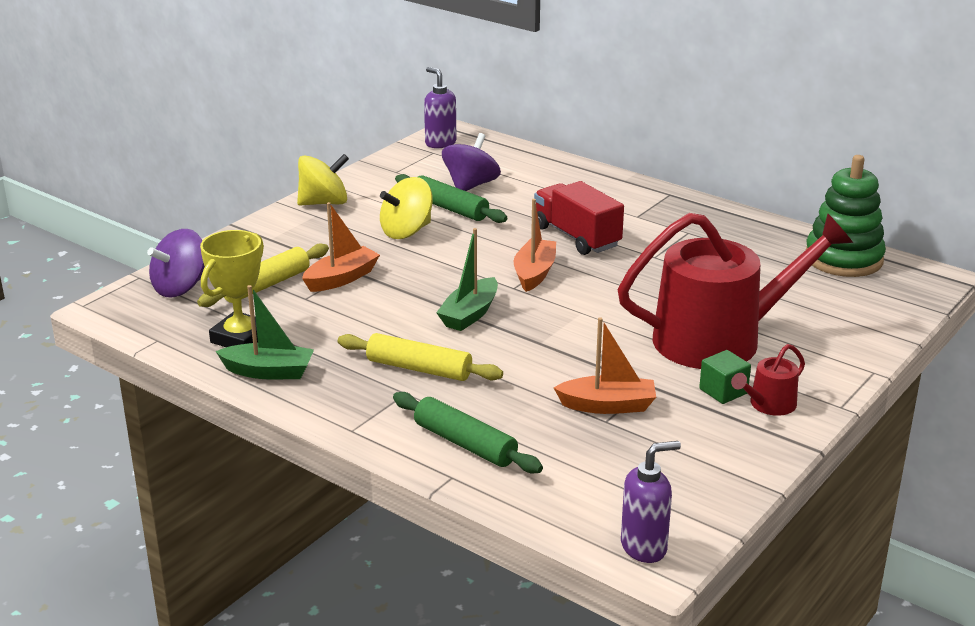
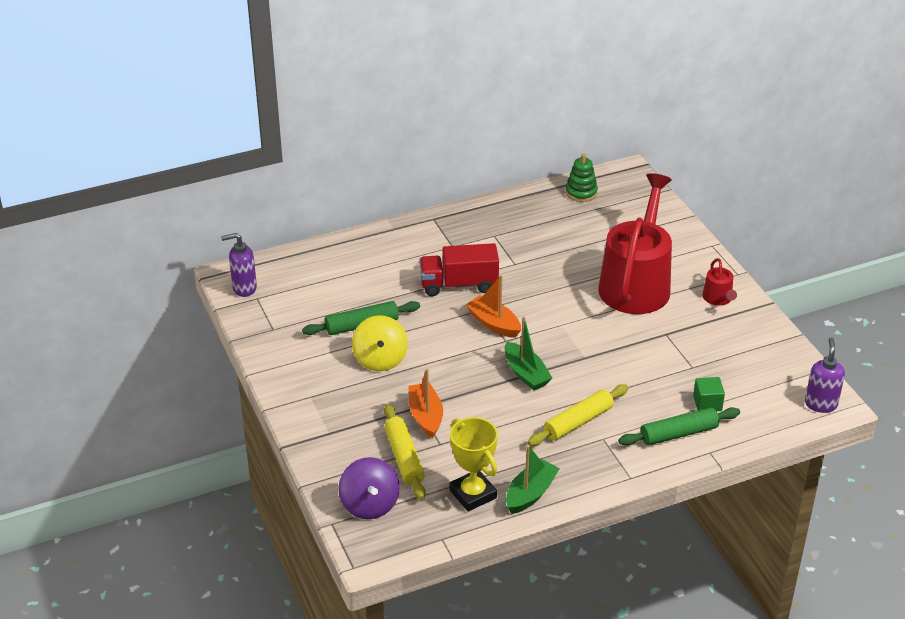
camera: 60 degrees left, 10 degrees up
(324, 203) = (293, 385): yellow spinning top -> none
(471, 185) = (334, 301): purple spinning top -> none
(608, 405) = (677, 359): orange boat -> none
(723, 391) = (693, 308): green cube -> green cube (707, 403)
(843, 259) = (581, 192): green stacking toy -> green stacking toy, size x0.59

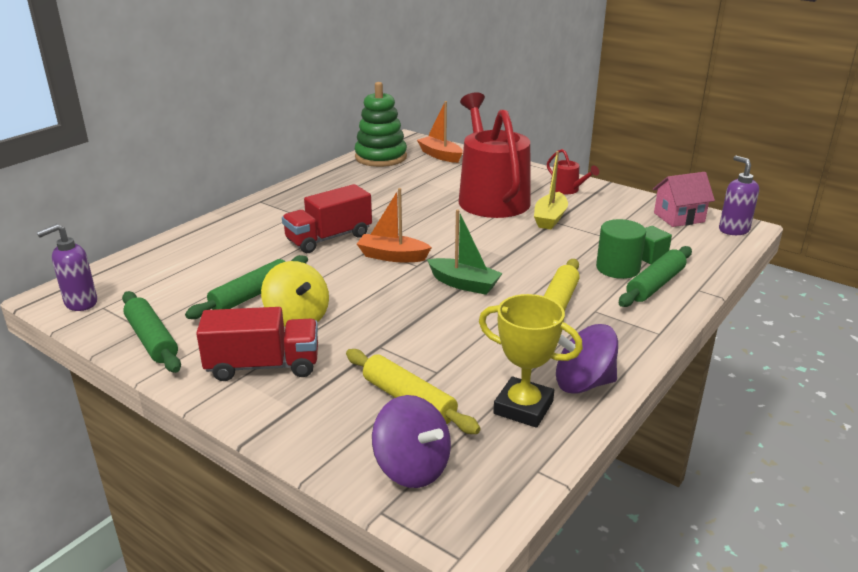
camera: 30 degrees left, 10 degrees down
(273, 341) = (151, 340): none -> green rolling pin
(331, 393) = (263, 366): none -> red truck
(425, 416) = (396, 351): orange boat -> orange boat (440, 155)
(530, 493) = (583, 383): green boat -> purple spinning top
(581, 192) = (381, 157): green stacking toy -> green stacking toy, size x1.70
(665, 329) = (550, 218): none -> yellow boat
(666, 405) = (618, 268): none -> green cylinder
(787, 371) = (679, 217): none -> pink house

